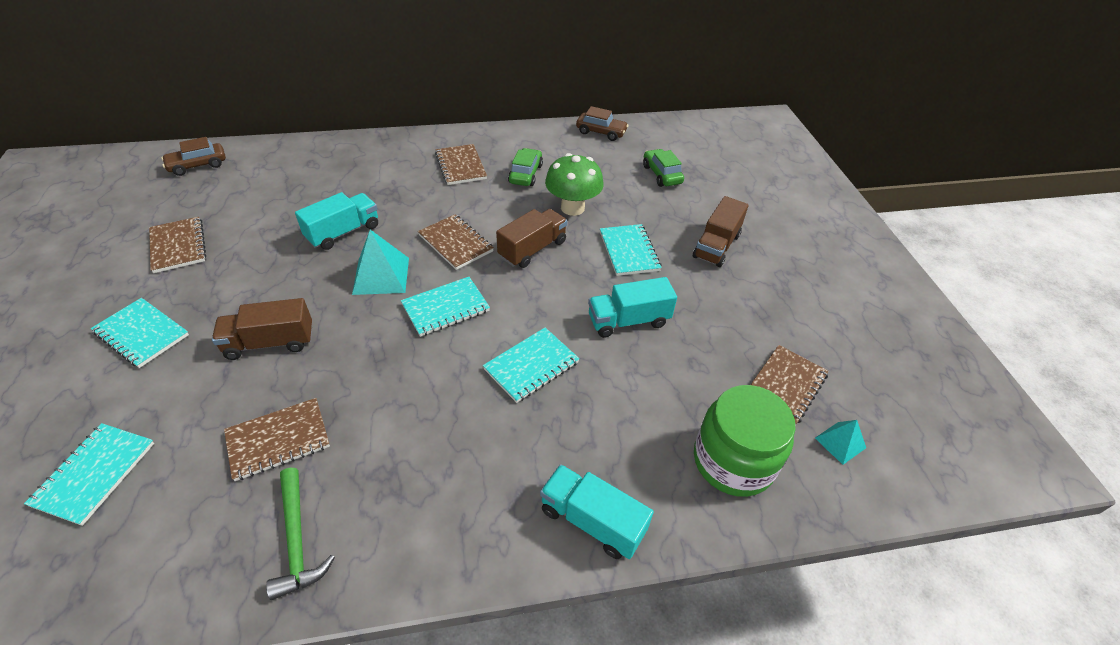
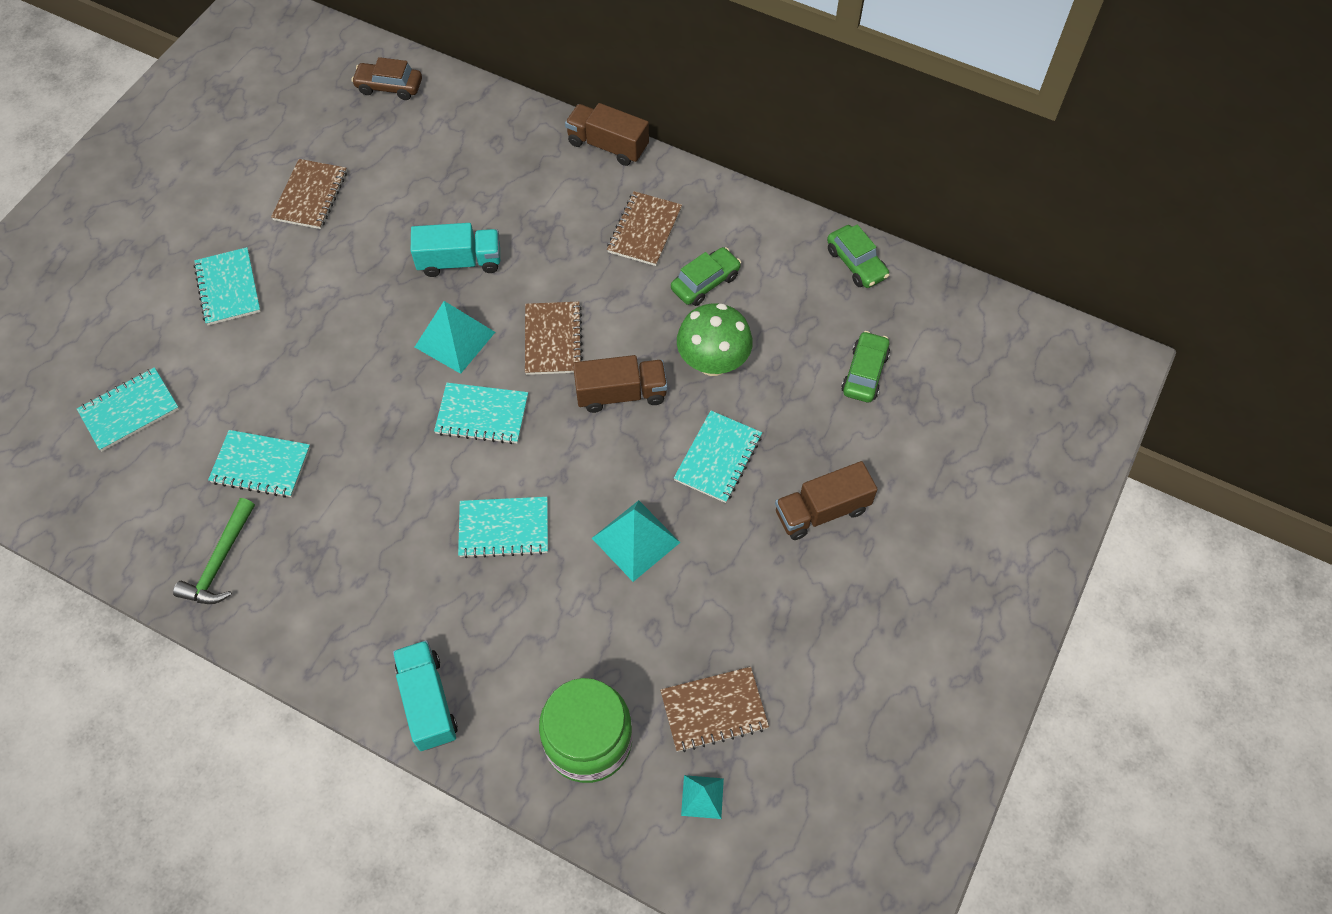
camera: 40 degrees right, 15 degrees up
(270, 342) = (315, 360): brown truck -> brown truck (608, 145)
(278, 440) = (261, 465): brown notebook -> turquoise notebook
(601, 132) = (856, 263): brown car -> green car
(628, 321) = (635, 540): turquoise truck -> turquoise pyramid

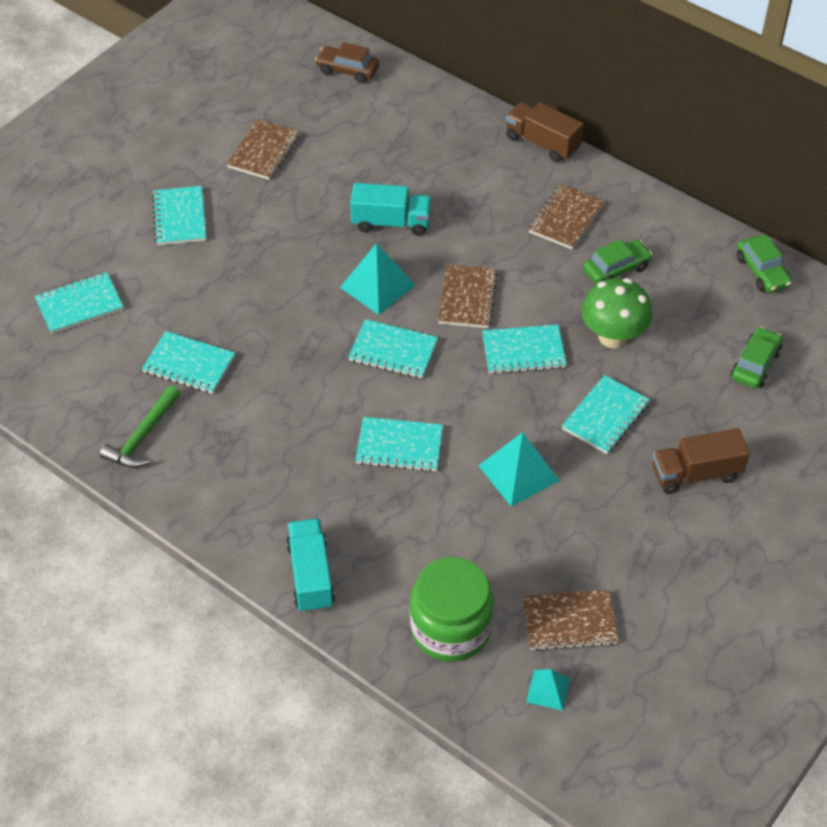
camera: 10 degrees right, 10 degrees down
(621, 394) = (523, 351): brown truck -> turquoise notebook

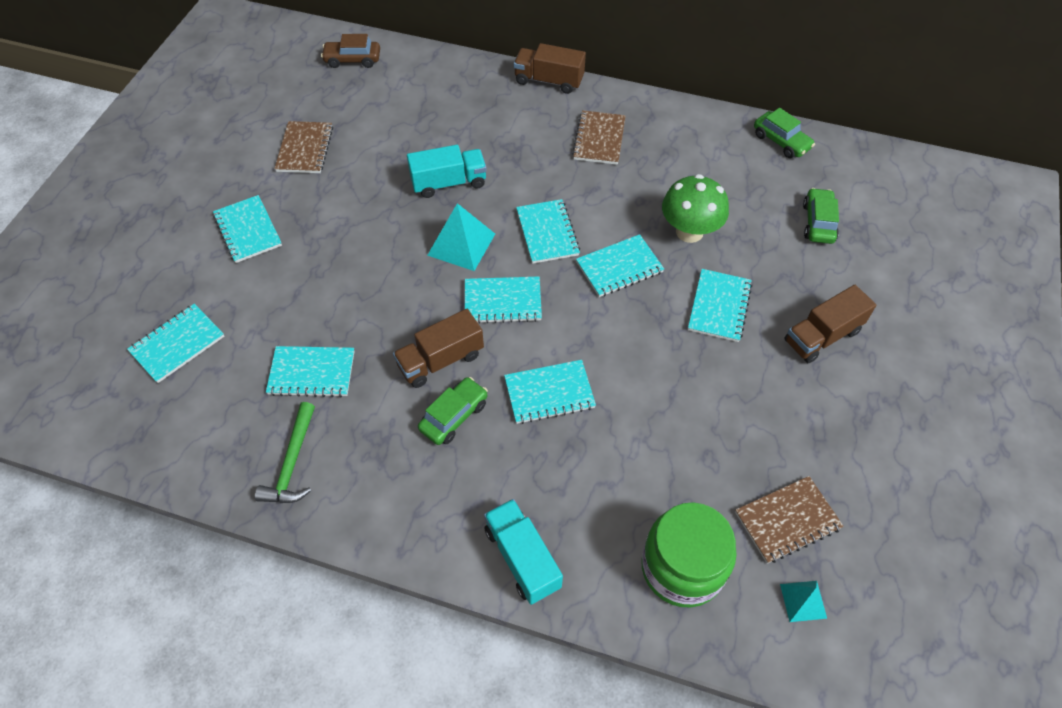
camera: 20 degrees left, 5 degrees up
(311, 387) = (440, 360): none -> brown truck
(467, 298) = (547, 233): brown notebook -> turquoise notebook
(518, 473) = (669, 385): turquoise pyramid -> none
(616, 269) = (662, 172): green car -> green car (454, 416)

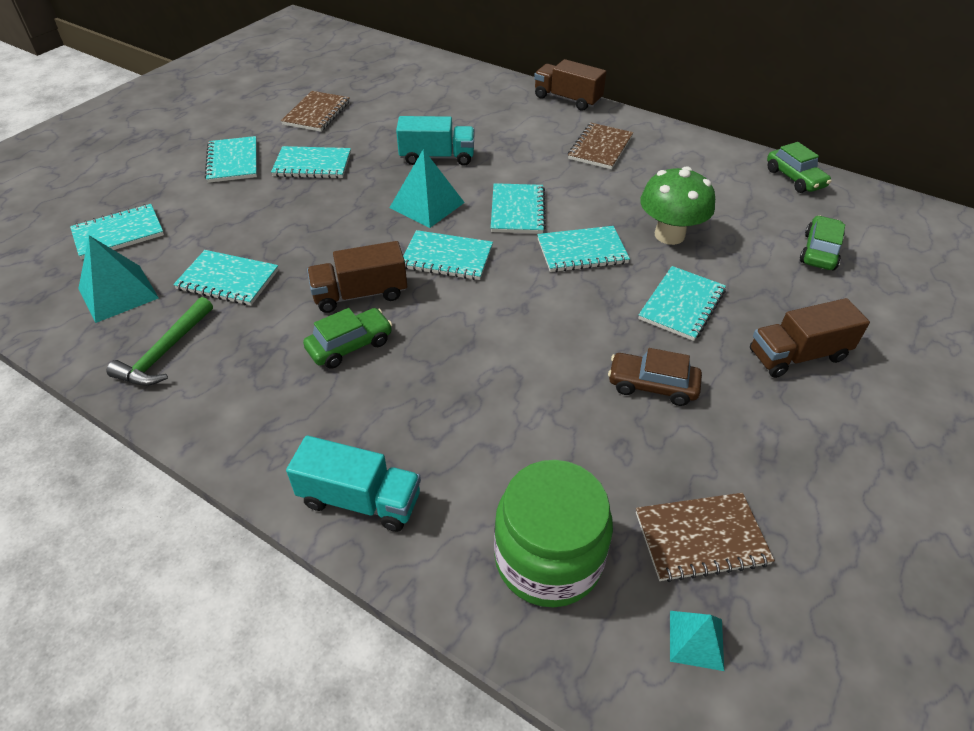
camera: 15 degrees right, 10 degrees down
(214, 412) = (118, 293): none -> turquoise pyramid
(352, 60) = (392, 61): brown car -> brown car (652, 386)
(522, 558) = (360, 500): turquoise truck -> turquoise truck turned 120 degrees clockwise
(549, 393) = (461, 346): turquoise notebook -> turquoise notebook (312, 165)

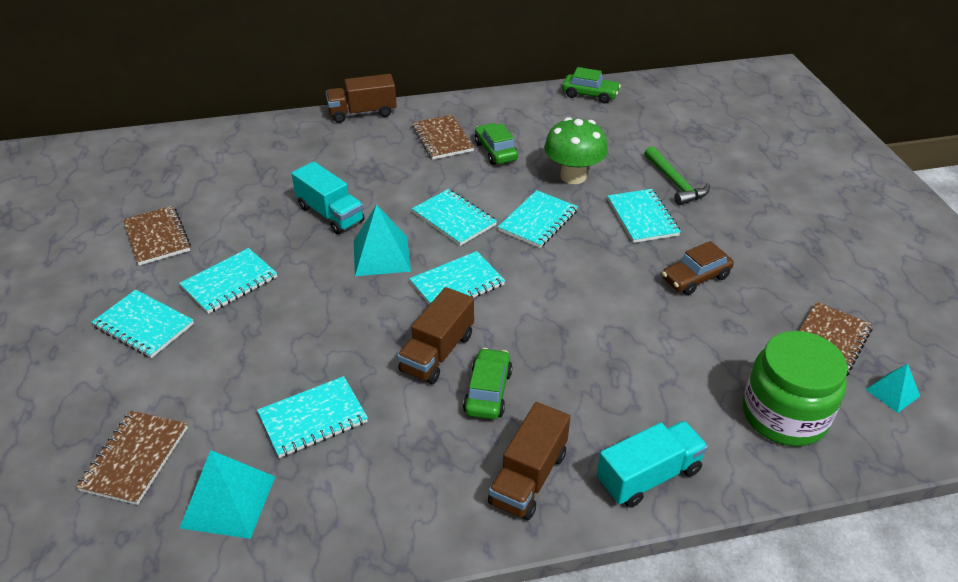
camera: 45 degrees left, 5 degrees down
(118, 233) = (135, 458): turquoise notebook -> brown notebook
(165, 352) = (355, 507): green hammer -> green hammer (675, 183)
(437, 157) = (330, 214): turquoise truck -> turquoise truck turned 90 degrees clockwise
(797, 355) = (736, 207): brown truck -> brown truck (528, 478)
(819, 251) = (664, 136): green car -> green car (495, 151)

